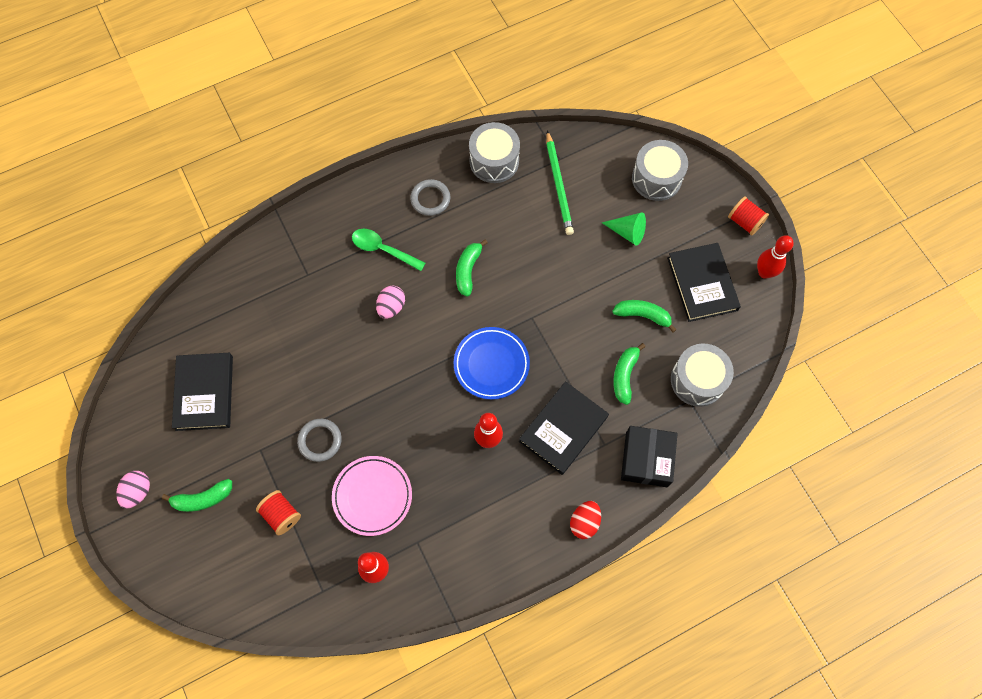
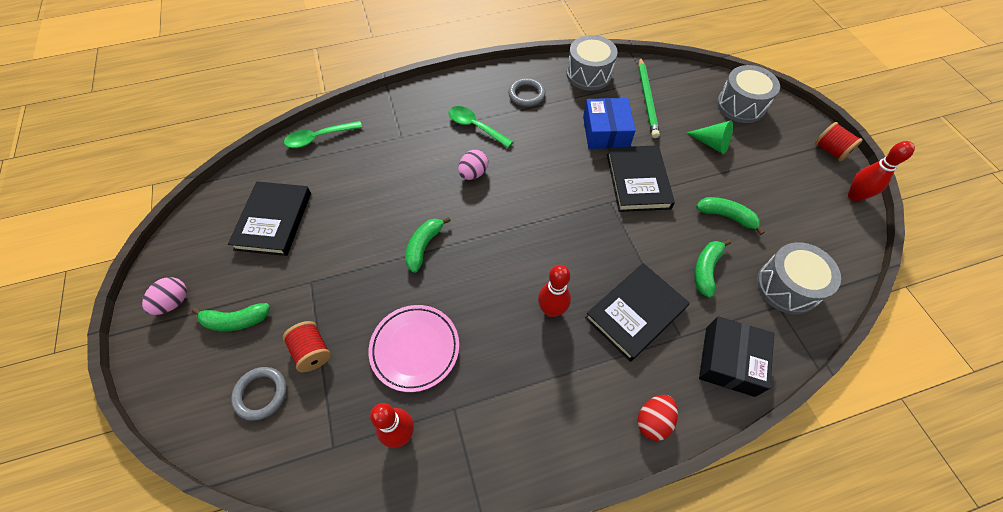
camera: 10 degrees right, 10 degrees down
(221, 290) = (319, 138): none -> green spoon
(320, 440) = (373, 283): grey ring -> grey ring (261, 394)
(468, 270) = (553, 153): green banana -> green banana (424, 246)
(491, 364) = (564, 238): blue plate -> none
(519, 234) = (605, 132): none -> blue box
(702, 284) = (789, 197): black book -> black book (638, 181)

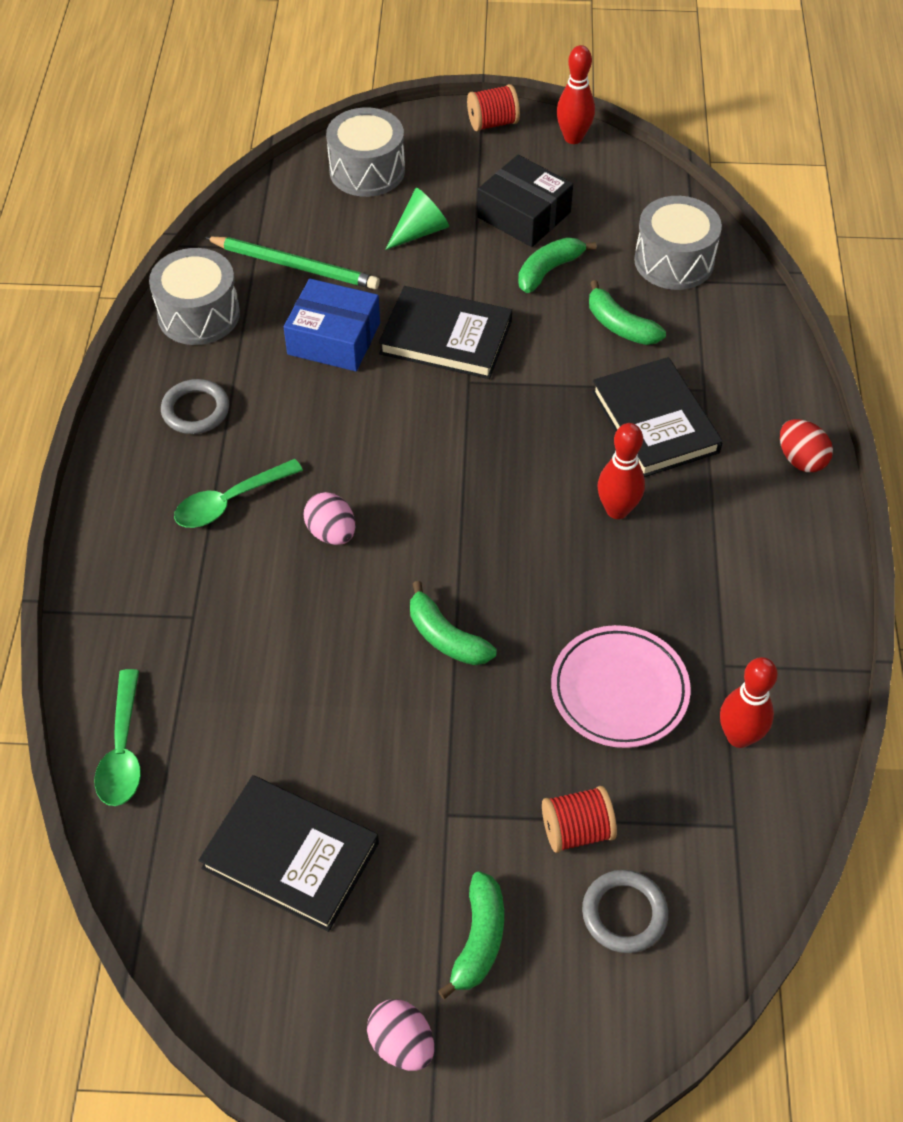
camera: 70 degrees left, 5 degrees down
(729, 361) = (750, 357): black box -> black box (524, 215)

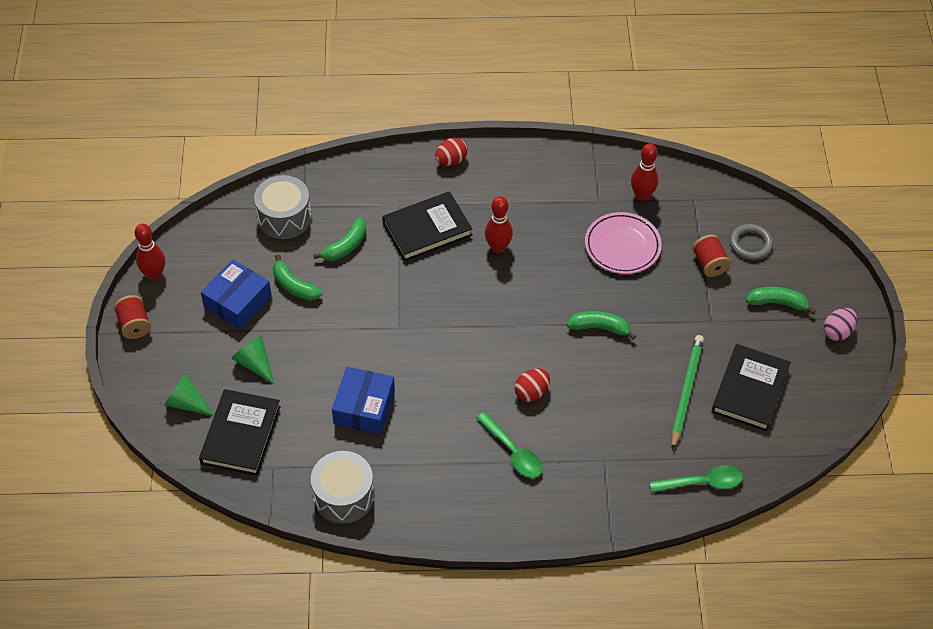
camera: 95 degrees left, 0 degrees up
(195, 410) = (436, 484): grey ring -> none
(295, 266) = (291, 439): green pencil -> green pencil (686, 391)
(331, 533) = (531, 392): pink egg -> red egg
(367, 171) = (187, 403): grey drum -> green cone
(446, 337) = (360, 342): black book -> black book (240, 434)
(446, 637) = (599, 328): green banana -> green banana turned 120 degrees counterclockwise
(524, 215) = (238, 302): black box -> blue box

